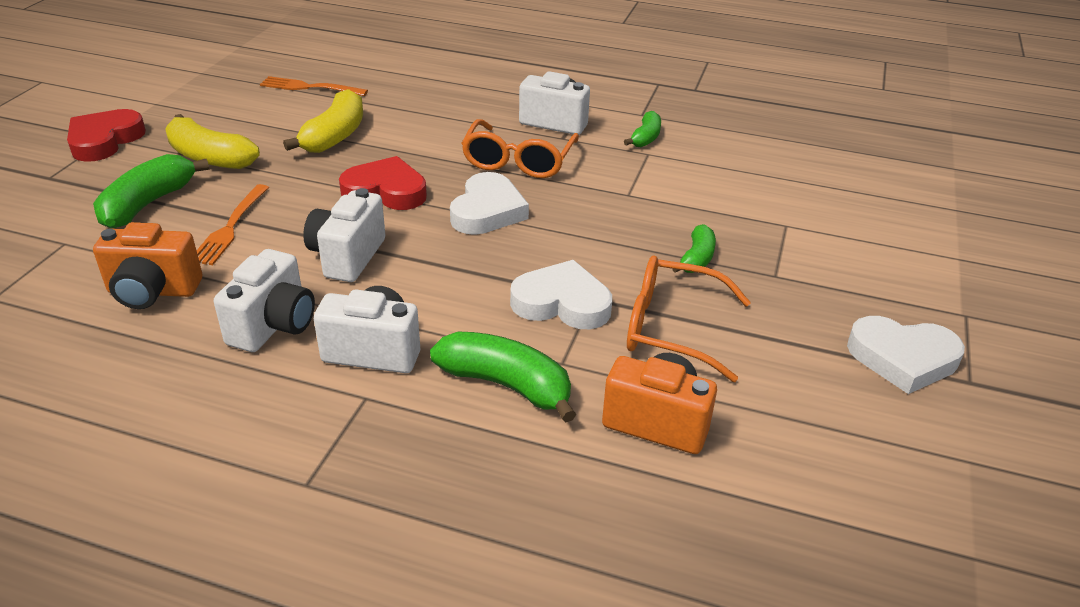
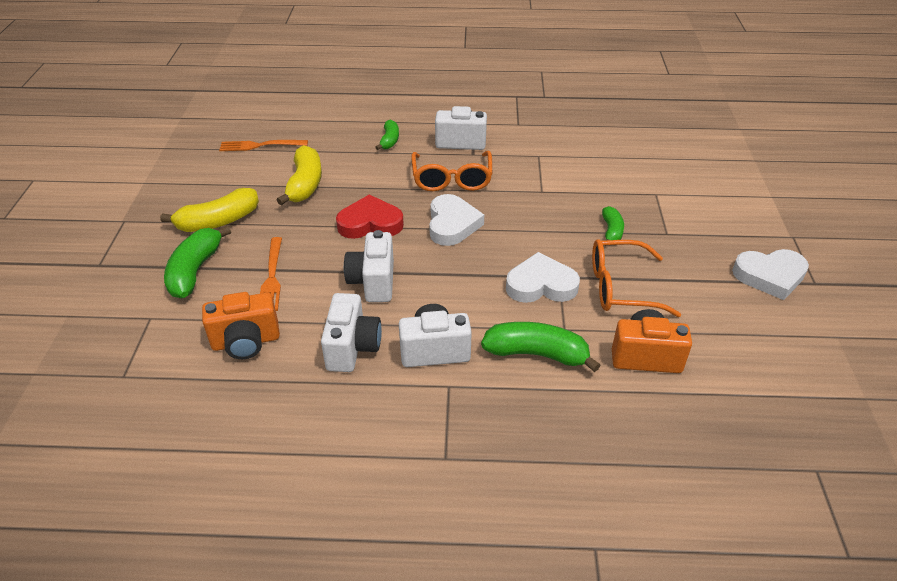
camera: 15 degrees left, 5 degrees up
(104, 140) = (123, 223): red heart -> none
(209, 157) = (218, 221): yellow banana -> yellow banana turned 45 degrees counterclockwise
(645, 138) = (530, 143): green banana -> green banana (389, 140)

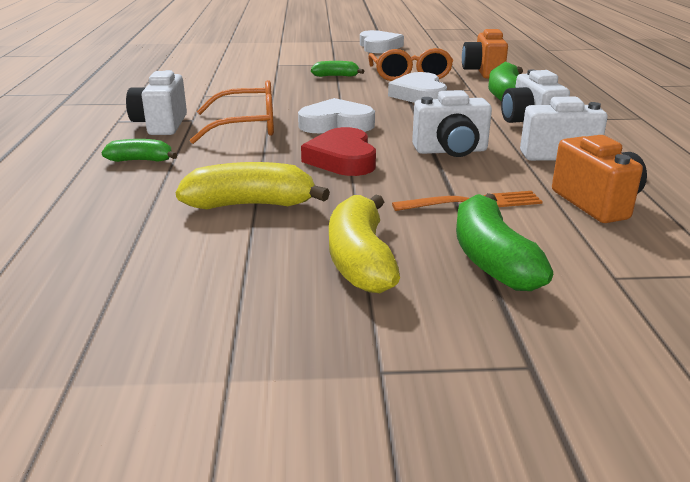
camera: 95 degrees left, 15 degrees down
(195, 271) = (491, 259): green banana -> green banana turned 75 degrees clockwise
(218, 221) = (360, 260): yellow banana -> yellow banana turned 150 degrees counterclockwise
(260, 145) = (113, 256): orange fork -> none

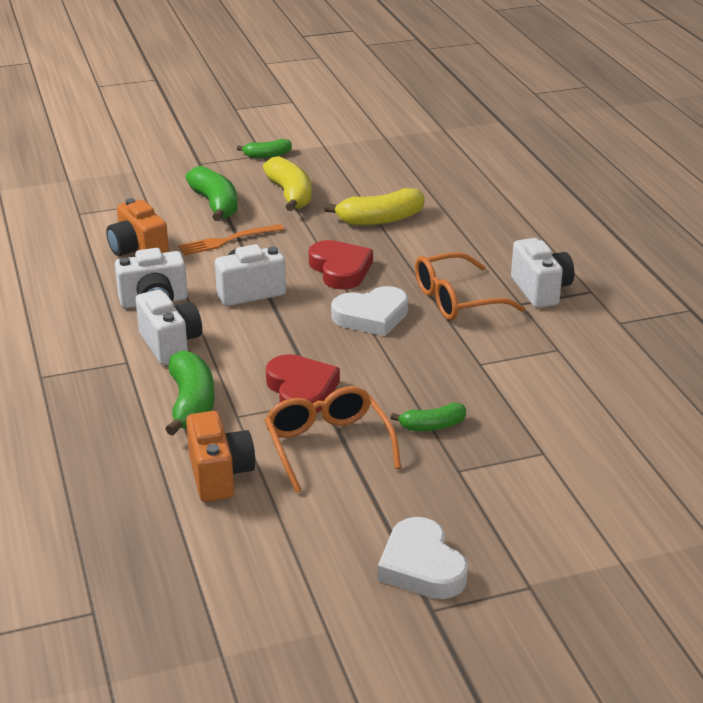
camera: 165 degrees right, 5 degrees up
(141, 160) = (502, 246): green banana -> green banana (267, 155)
(419, 95) = (301, 390): white heart -> red heart

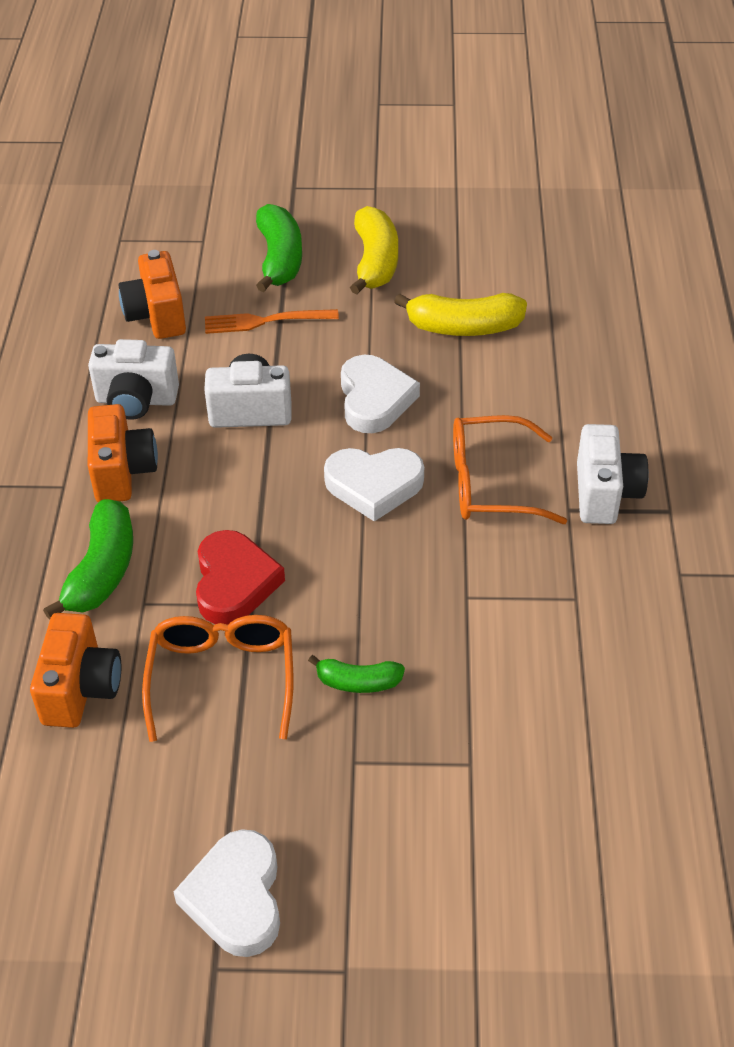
camera: 20 degrees right, 15 degrees up
(170, 345) = (122, 472): white camera -> orange camera
(267, 155) = (379, 190): green banana -> none
(340, 269) = (374, 399): red heart -> white heart

